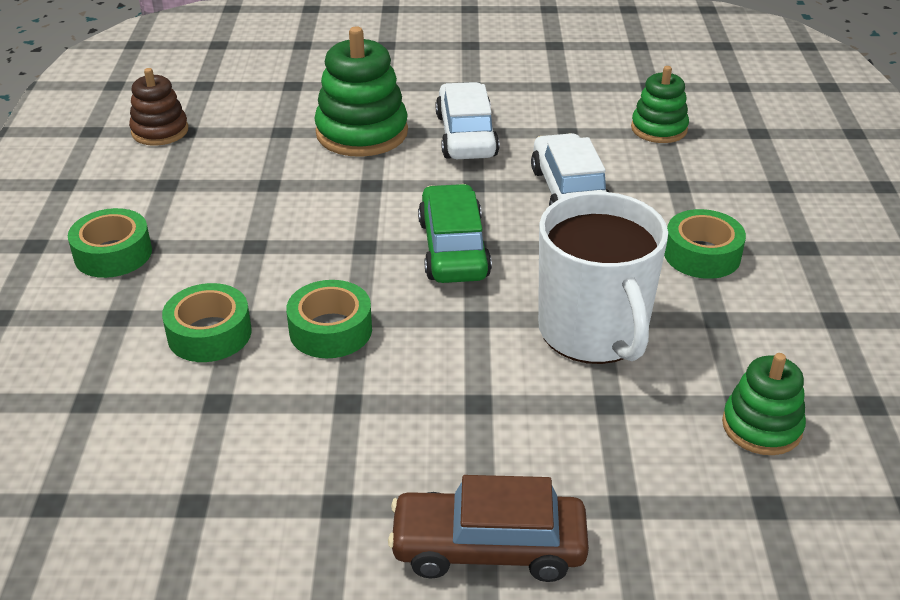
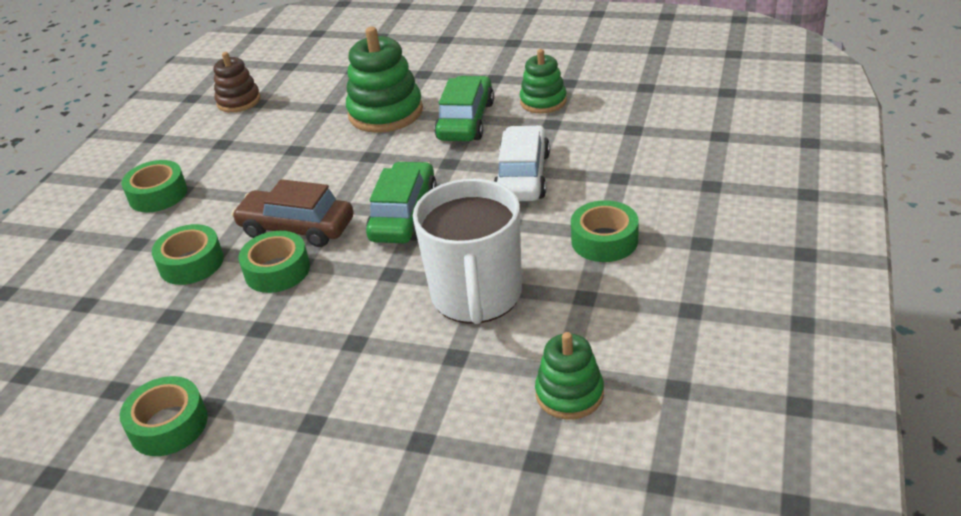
camera: 20 degrees right, 0 degrees up
(294, 537) = (168, 425): none -> green tape
(466, 135) = (466, 121): white car -> green car
(488, 548) = (299, 457): brown car -> brown car (297, 228)
(659, 129) = (631, 126): green stacking toy -> green stacking toy (543, 101)

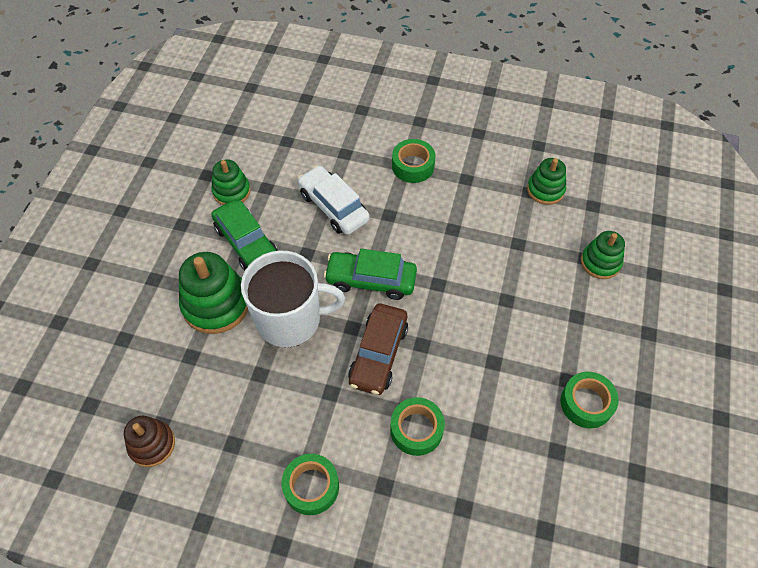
camera: 95 degrees left, 20 degrees up
(277, 270) = (430, 360): green tape -> none
(410, 462) = (600, 262): none -> green stacking toy
(466, 121) = (247, 243): green car -> green car turned 135 degrees counterclockwise
(476, 296) = (463, 233): white mug -> white mug (290, 319)
(523, 176) = (333, 207): white car -> white car turned 45 degrees clockwise

